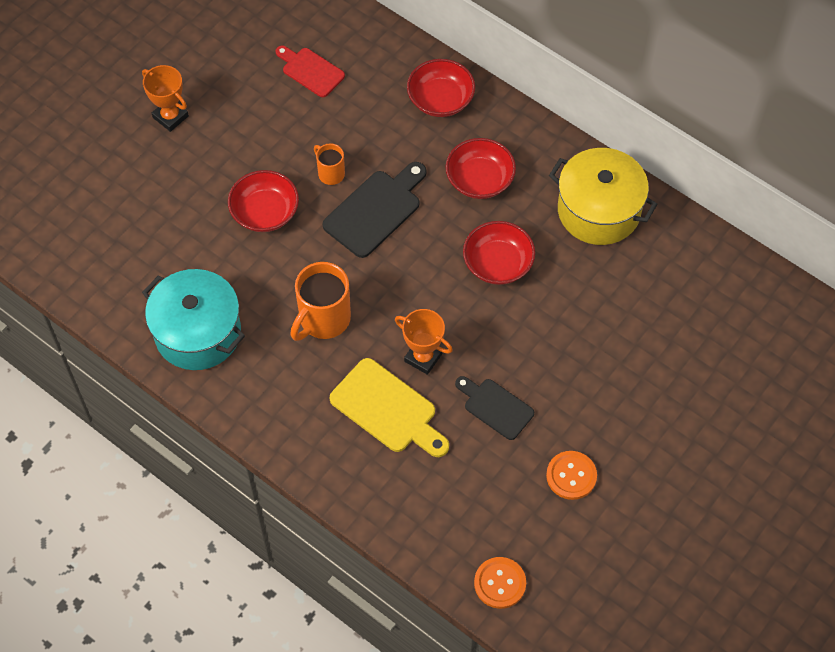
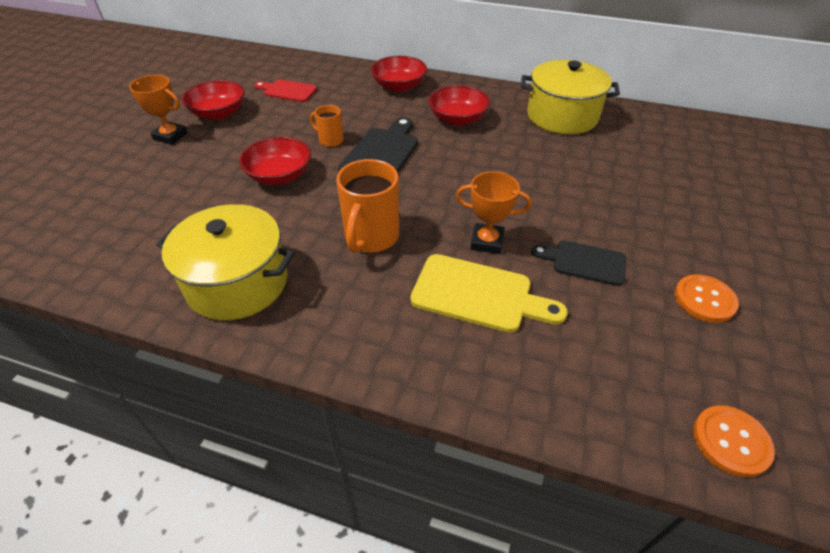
camera: 20 degrees left, 15 degrees down
(198, 333) = (237, 282): turquoise pot -> yellow pot
(498, 263) = (508, 162): red bowl -> red bowl (219, 113)

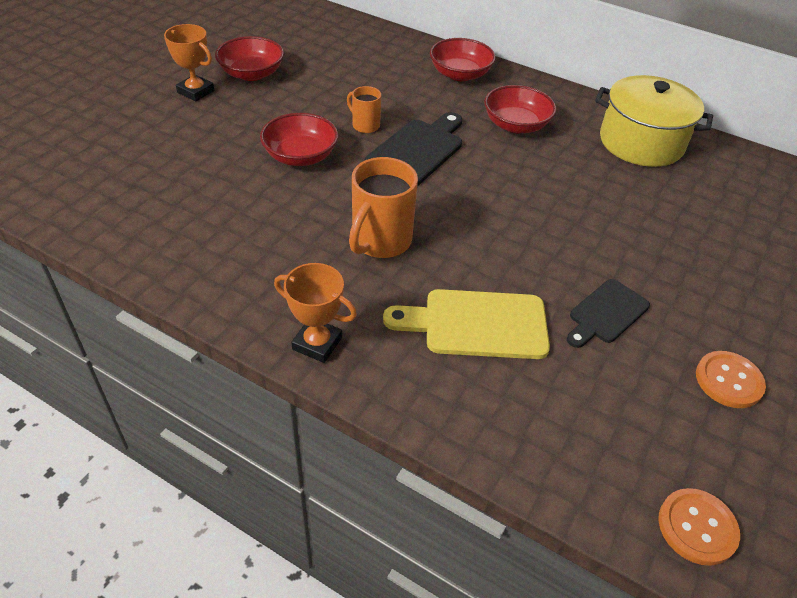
camera: 10 degrees right, 0 degrees up
(237, 282) = (231, 261): yellow pot -> none
(288, 91) = (332, 59): red cutting board -> none
(478, 294) = (477, 324): yellow cutting board -> yellow cutting board turned 150 degrees clockwise
(487, 242) = (504, 270): orange trophy -> orange trophy (317, 343)
(584, 262) = (606, 313): black cutting board -> black cutting board turned 75 degrees counterclockwise

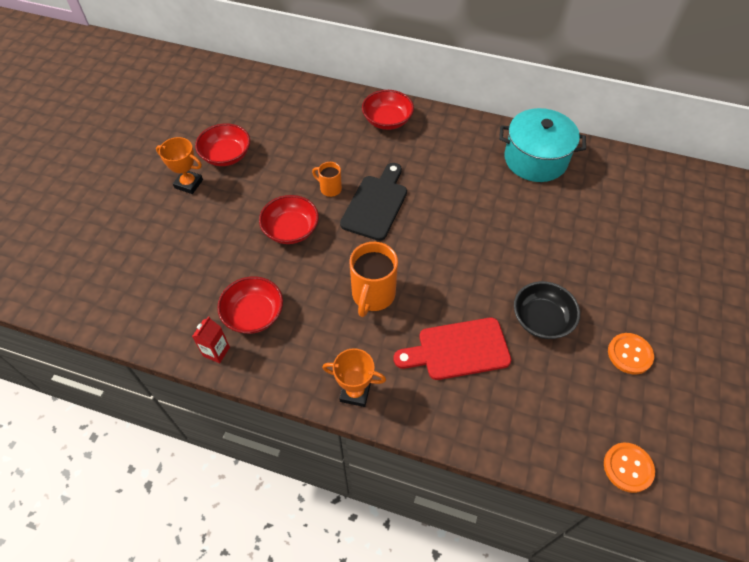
camera: 10 degrees left, 10 degrees up
(153, 261) = (216, 351): none -> red carton
(477, 324) = (458, 349): yellow cutting board -> red cutting board
(516, 125) = (441, 163): red bowl -> red bowl (253, 314)
(606, 313) = (541, 319): black cutting board -> black bowl
(641, 142) = (535, 159): yellow pot -> turquoise pot

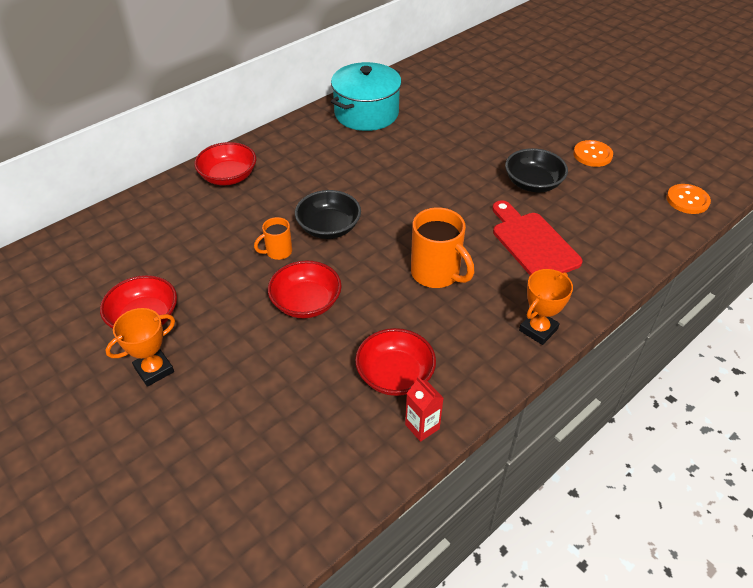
camera: 60 degrees left, 10 degrees down
(376, 204) = (329, 227): black cutting board -> black bowl
(458, 349) = (532, 243): red cutting board -> red cutting board turned 135 degrees clockwise

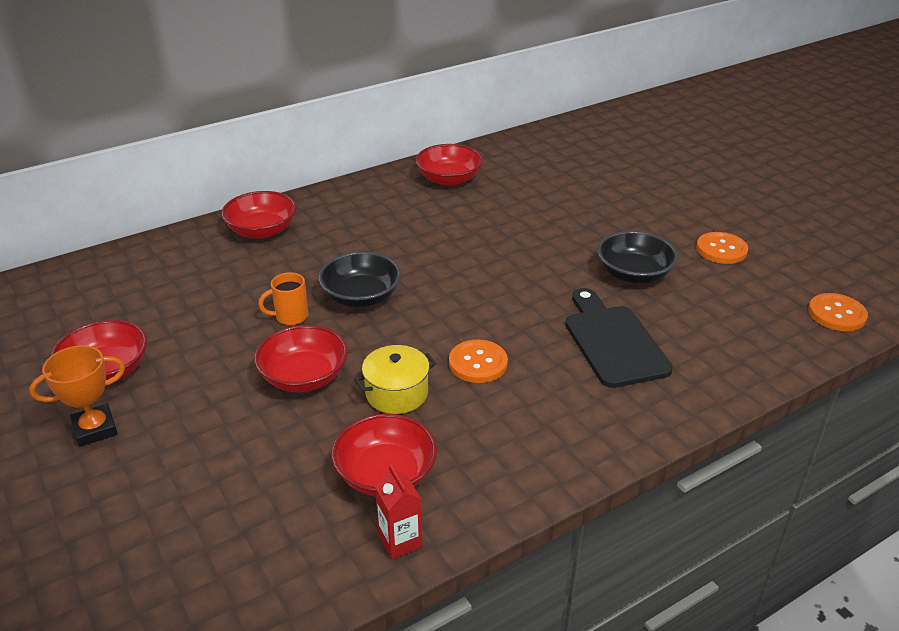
camera: 10 degrees right, 10 degrees down
(366, 113) = (449, 179): turquoise pot -> red bowl
(382, 307) = (396, 393): none -> yellow pot
(436, 274) = (478, 363): orange mug -> orange button
(532, 243) = (613, 342): red cutting board -> black cutting board
(538, 330) = (590, 444): orange trophy -> none

